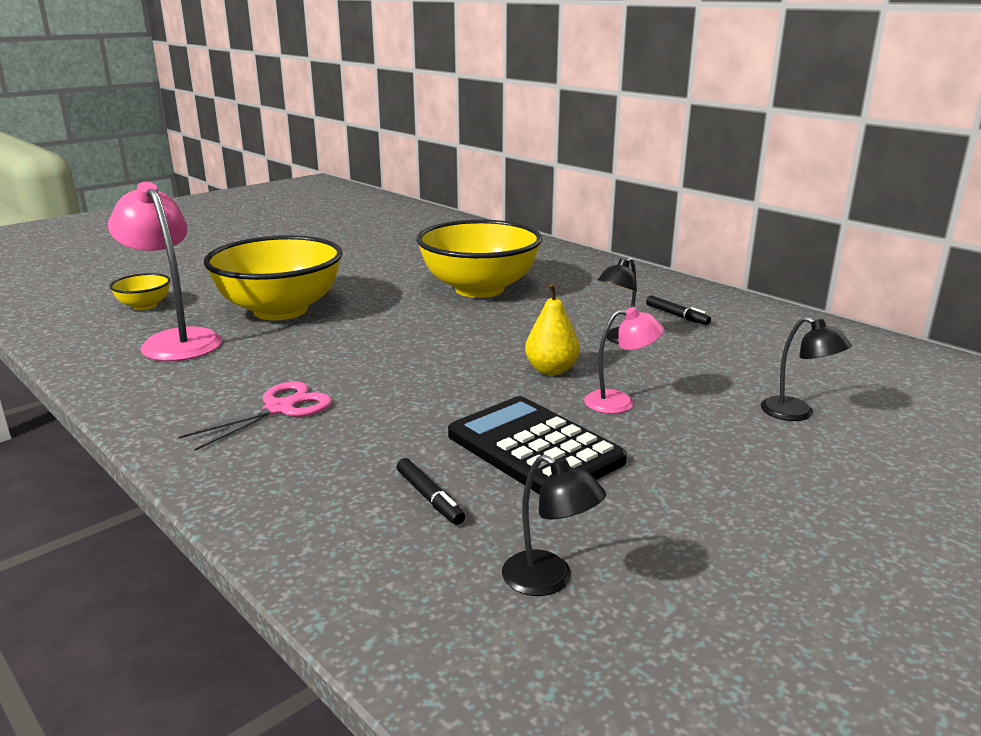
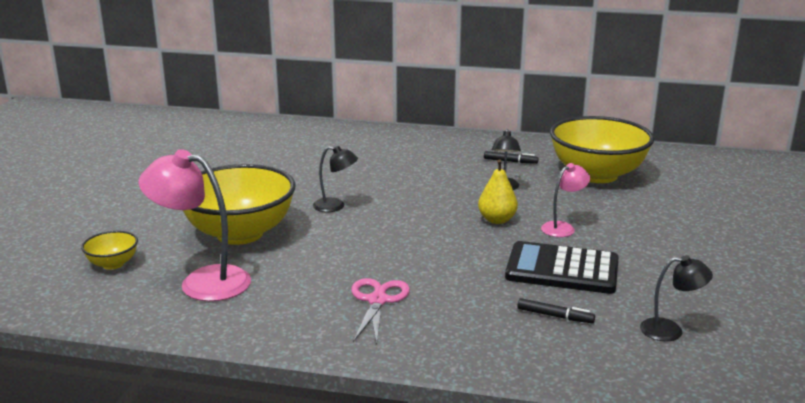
camera: 35 degrees left, 0 degrees up
(479, 289) = (358, 176): yellow bowl -> yellow bowl (597, 175)
(797, 413) = (652, 205): black lamp -> black lamp (335, 206)

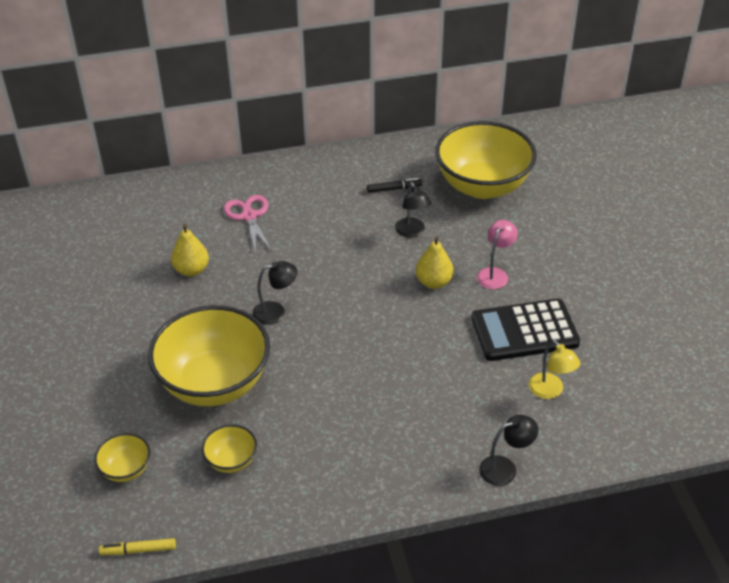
camera: 25 degrees left, 20 degrees up
(64, 314) = (138, 550): none -> yellow marker
(202, 281) = (231, 460): pink lamp -> yellow bowl
(291, 170) = (191, 270): none -> yellow pear
(377, 301) = (401, 426): pink scissors -> pink scissors (249, 216)
(555, 316) = (550, 391): black marker -> yellow lamp
(670, 330) = (641, 375): black lamp -> black lamp (505, 468)

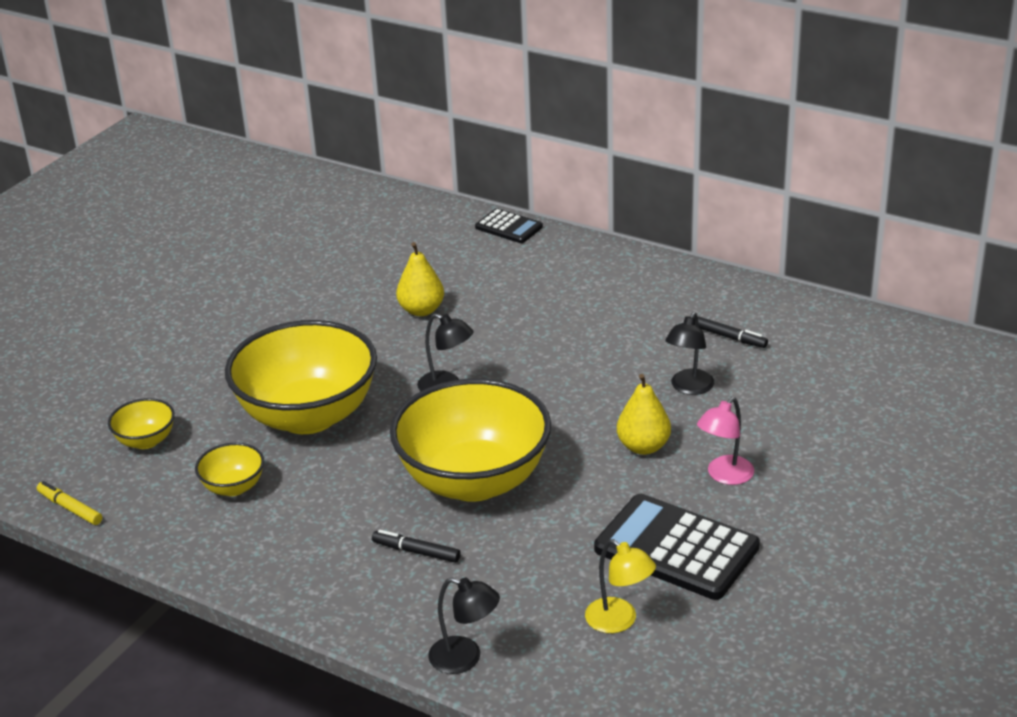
camera: 45 degrees right, 10 degrees down
(173, 183) = (509, 227): none -> black calculator
(249, 216) = (540, 290): pink scissors -> none
(397, 425) = (416, 552): none -> black marker
(482, 186) = (839, 384): yellow bowl -> yellow bowl (474, 481)
(495, 274) = (724, 476): pink lamp -> pink lamp turned 150 degrees clockwise
(550, 391) = (619, 621): yellow lamp -> yellow lamp turned 60 degrees counterclockwise

